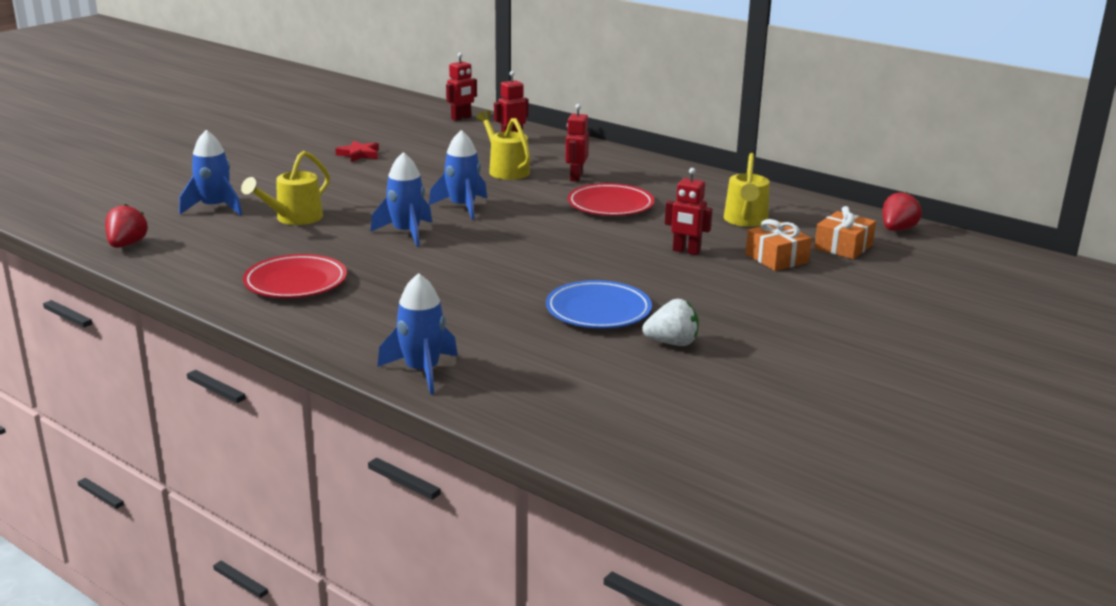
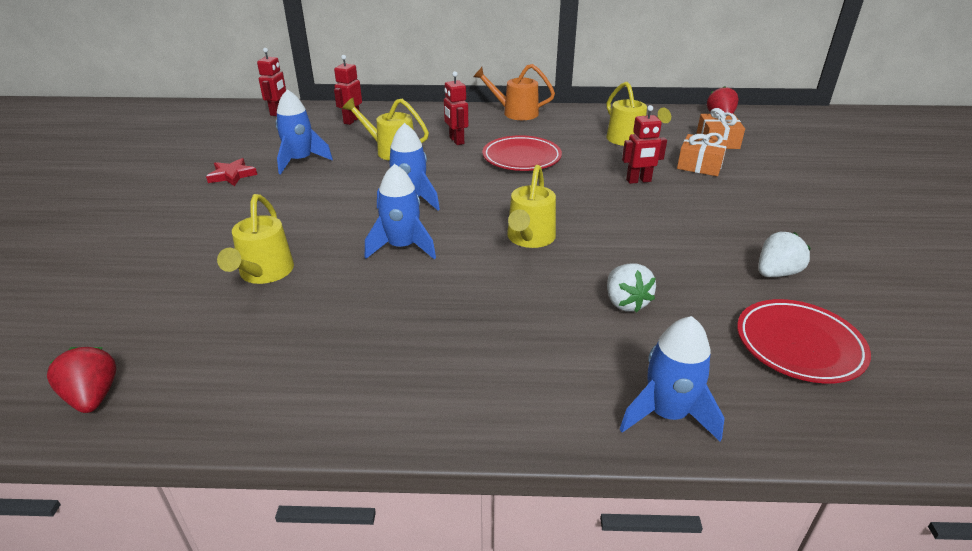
camera: 35 degrees left, 10 degrees up
(215, 208) = (150, 294): blue rocket -> blue rocket (300, 161)
(296, 282) = (379, 357): red plate -> red plate (799, 345)
(508, 315) = (625, 302): none -> white strawberry
(509, 258) = (529, 239): none -> yellow watering can
(598, 311) = (679, 265): blue plate -> none
(675, 170) = (515, 113): none -> orange watering can

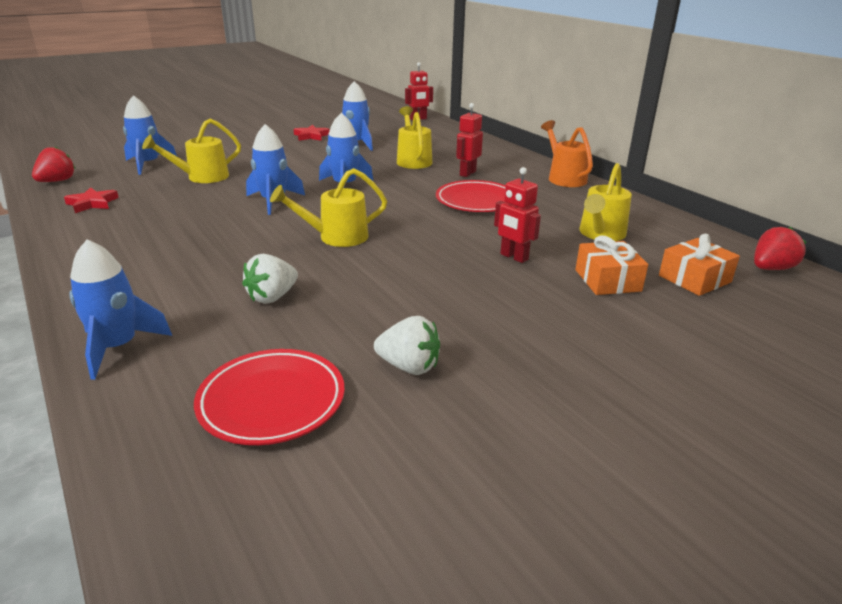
camera: 55 degrees right, 5 degrees down
(150, 303) = (148, 164): none -> blue rocket
(240, 375) = (92, 203): none -> red star
(351, 120) = (442, 138): red robot -> none

